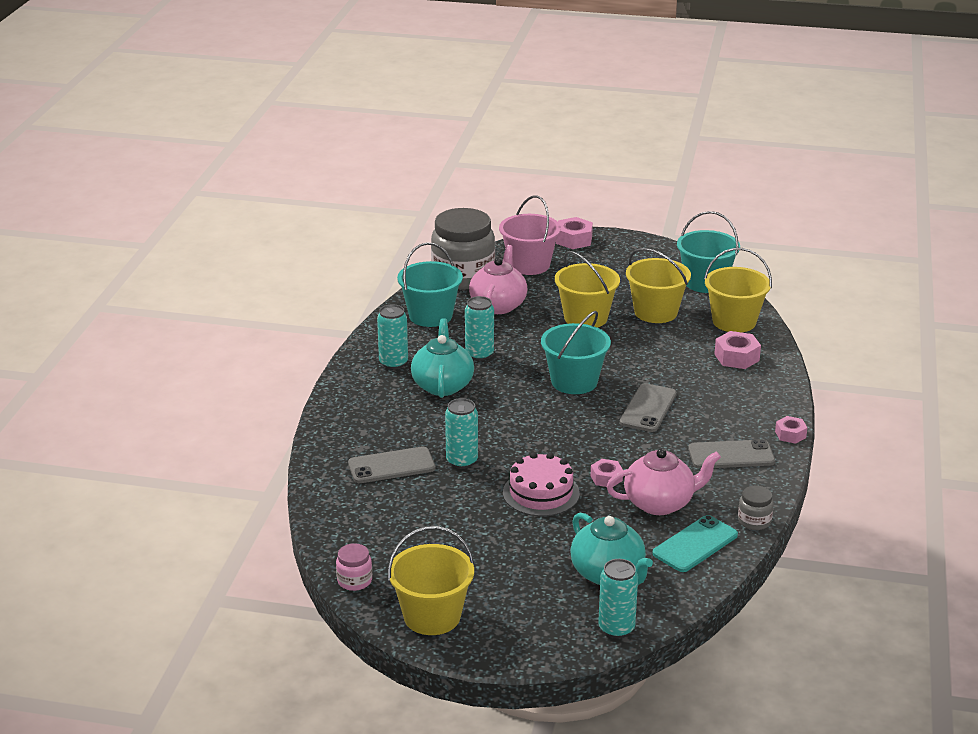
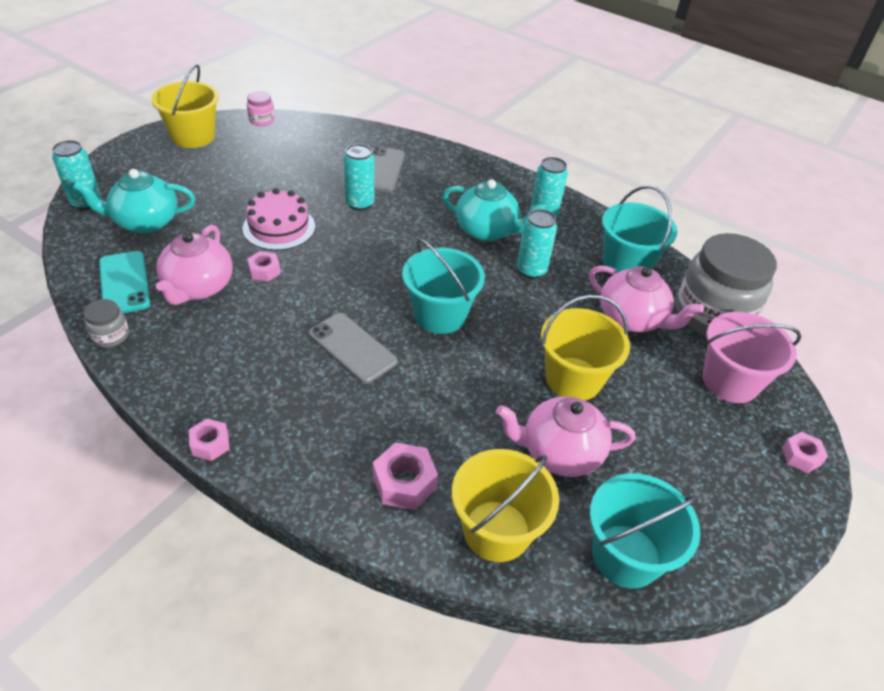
camera: 110 degrees right, 15 degrees up
(574, 240) = (801, 456): pink nut -> pink nut, size x0.64
(655, 312) = (560, 453): yellow bucket -> pink teapot
(731, 455) = (220, 372): grey phone -> none

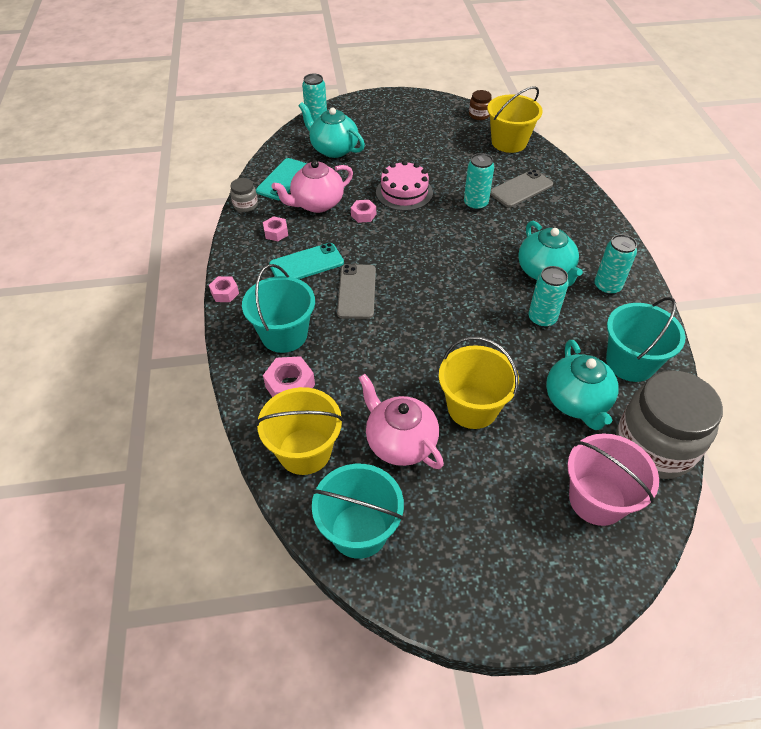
camera: 50 degrees right, 5 degrees up
(193, 136) = (422, 107): yellow bucket -> yellow bucket (509, 142)
(262, 120) = (479, 115): pink jar -> brown jar
(266, 354) = (306, 264): none -> turquoise phone
(440, 315) = (436, 307): turquoise bucket -> turquoise bucket (284, 335)
(632, 319) = (577, 402): pink teapot -> turquoise teapot
(801, 456) = (579, 591): pink nut -> pink nut (276, 232)

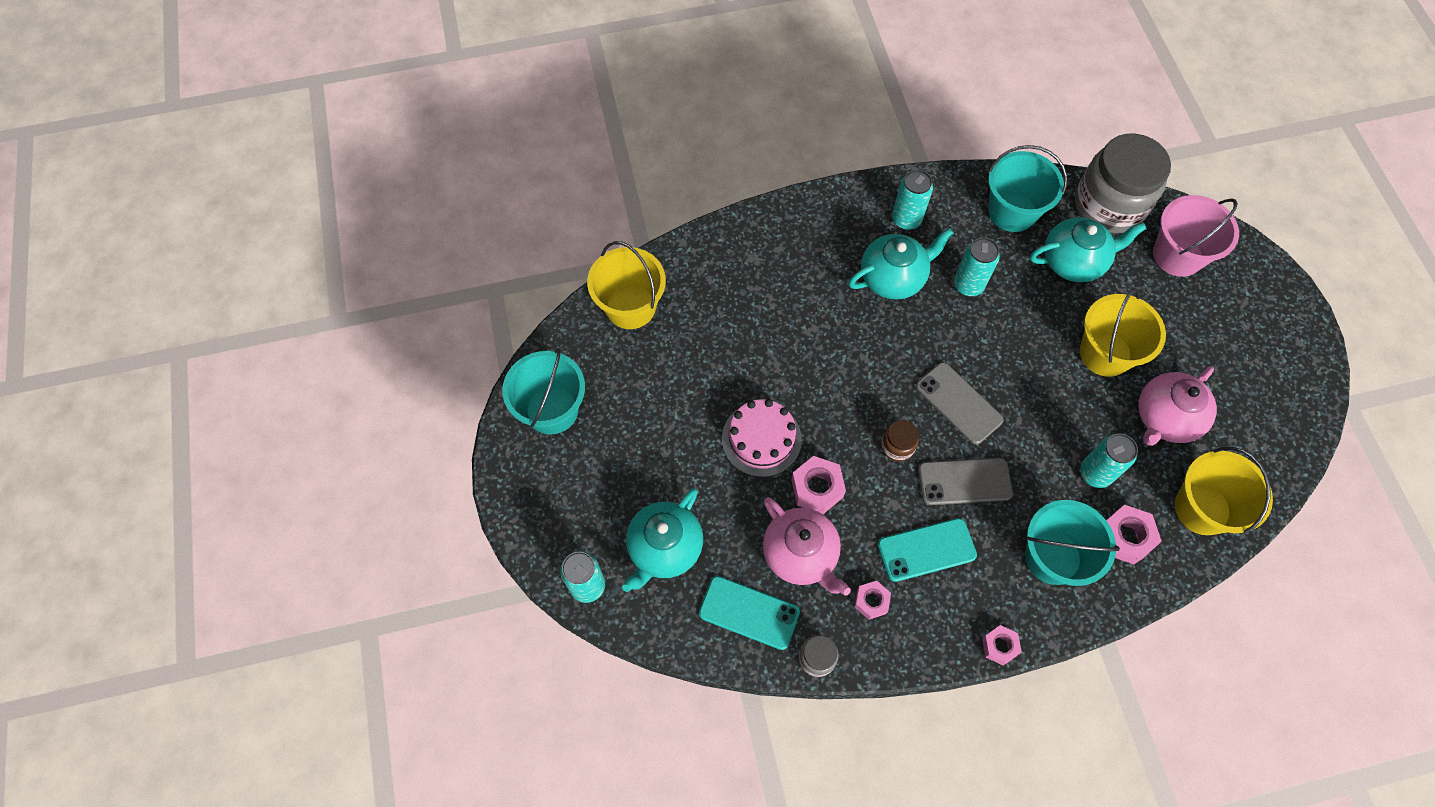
camera: 95 degrees left, 15 degrees up
(306, 264) = (926, 550): turquoise phone -> turquoise phone turned 75 degrees counterclockwise
(359, 530) = (1269, 447): turquoise bucket -> turquoise bucket (552, 410)
(363, 215) = (817, 488): pink nut -> pink nut, size x1.55
(475, 204) = (776, 350): turquoise can -> turquoise can (1095, 473)
(479, 115) = (560, 344): brown jar -> brown jar (897, 446)
(521, 189) = (738, 296): grey phone -> grey phone (958, 403)

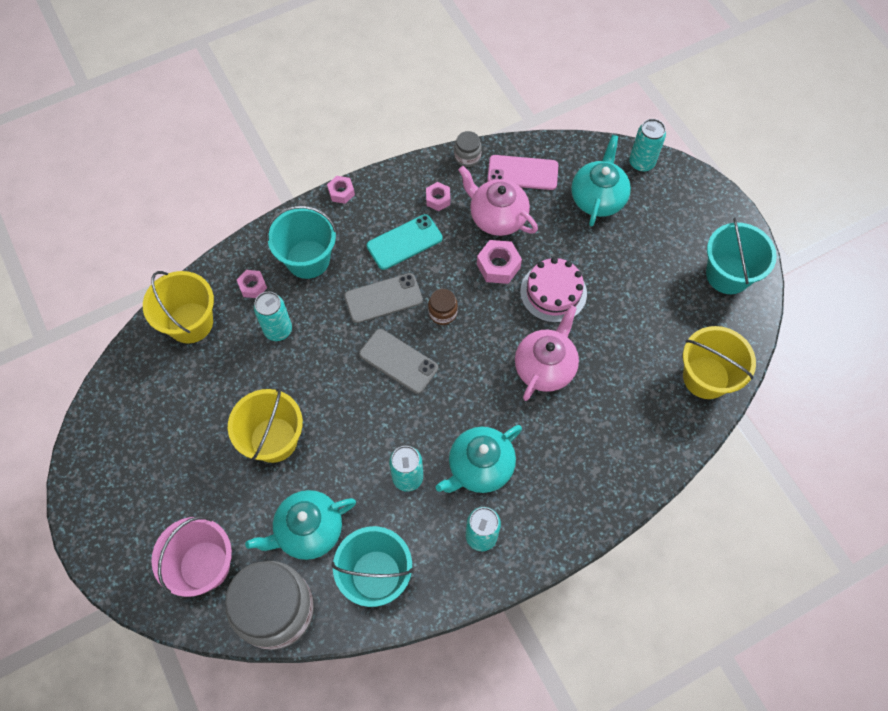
camera: 165 degrees right, 0 degrees up
(749, 613) = (522, 173): turquoise phone -> pink phone
(1124, 537) = (253, 286): pink nut -> pink nut, size x0.64
(1165, 418) = (219, 391): pink teapot -> pink teapot (545, 367)

